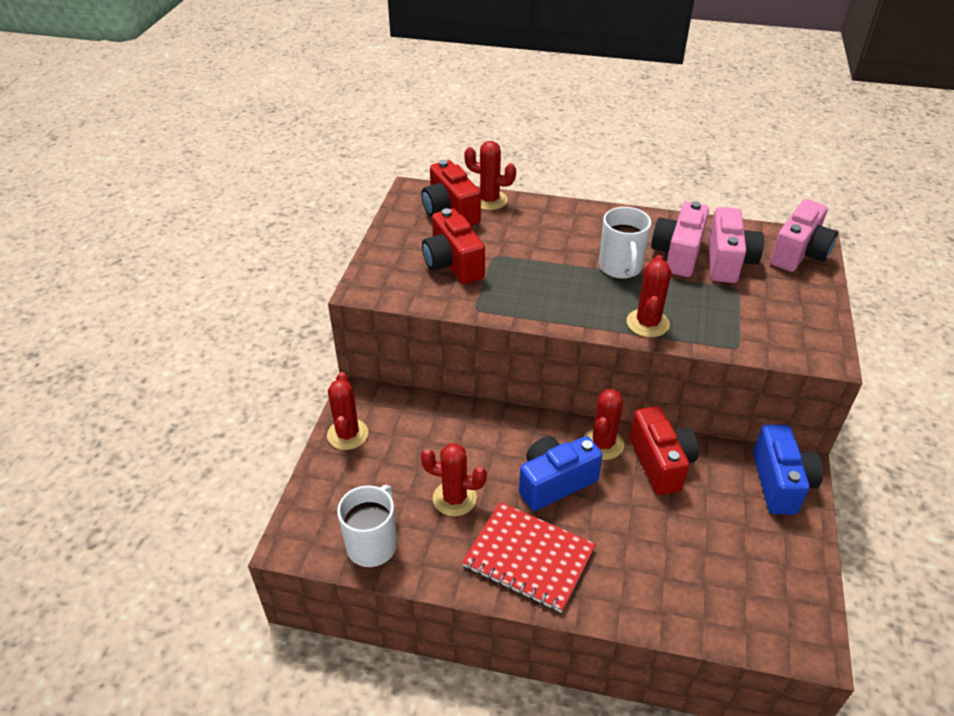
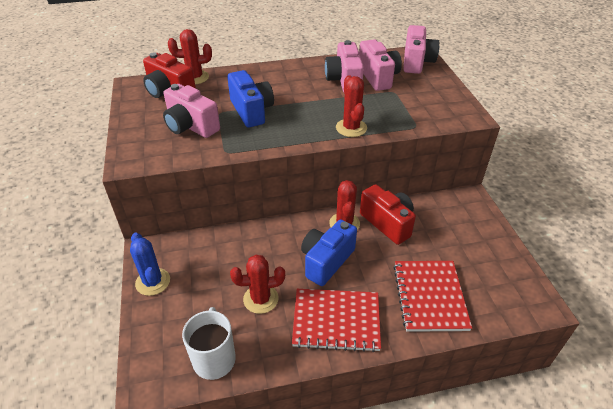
camera: 25 degrees left, 0 degrees up
(347, 434) = (153, 282): red cactus -> blue cactus
(453, 264) = (191, 126): red camera -> pink camera
(620, 267) = (312, 98): white mug -> none
(662, 575) = (430, 296): none -> red notebook
(780, 483) = (465, 210): blue camera -> blue camera (251, 111)

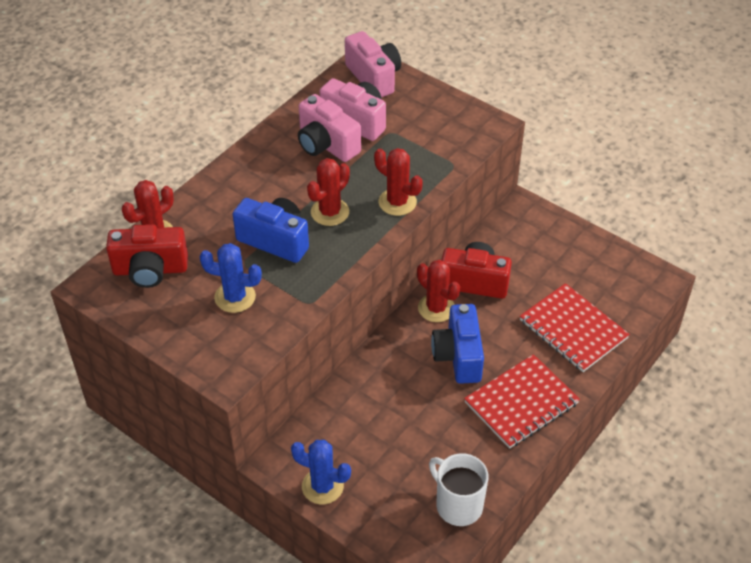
camera: 40 degrees left, 5 degrees up
(191, 126) = (235, 297): pink camera -> blue cactus
(260, 299) = (439, 430): red cactus -> red cactus (330, 212)

